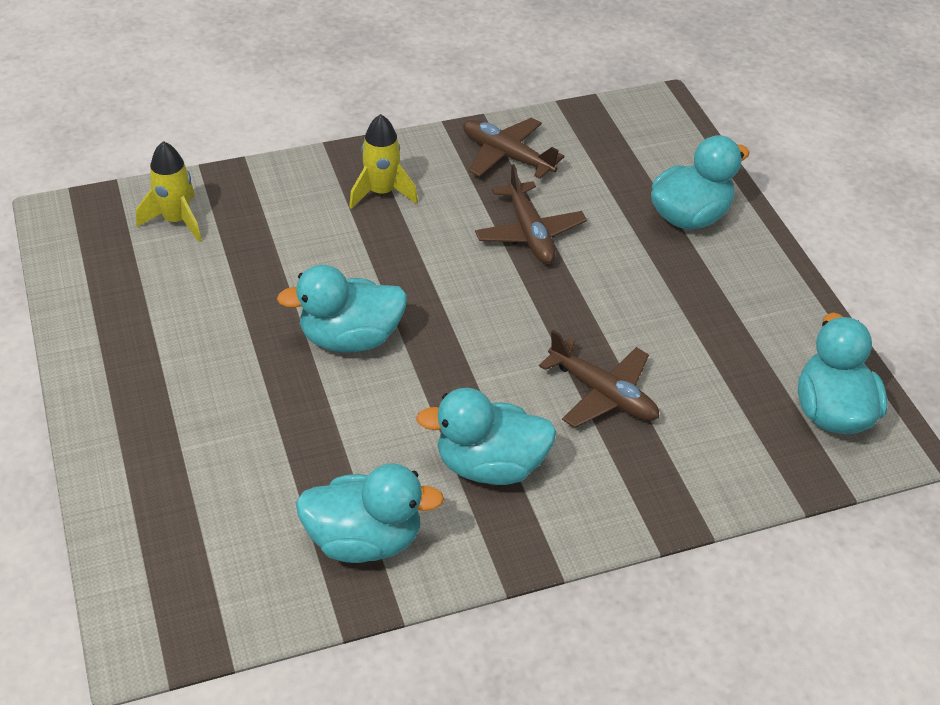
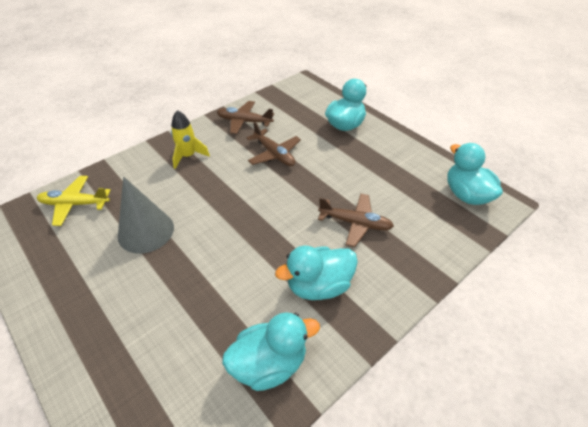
camera: 20 degrees left, 0 degrees up
(176, 220) = (75, 204): yellow rocket -> yellow plane
(267, 297) = (146, 231): none -> grey cone
(350, 338) = (205, 238): turquoise duck -> none

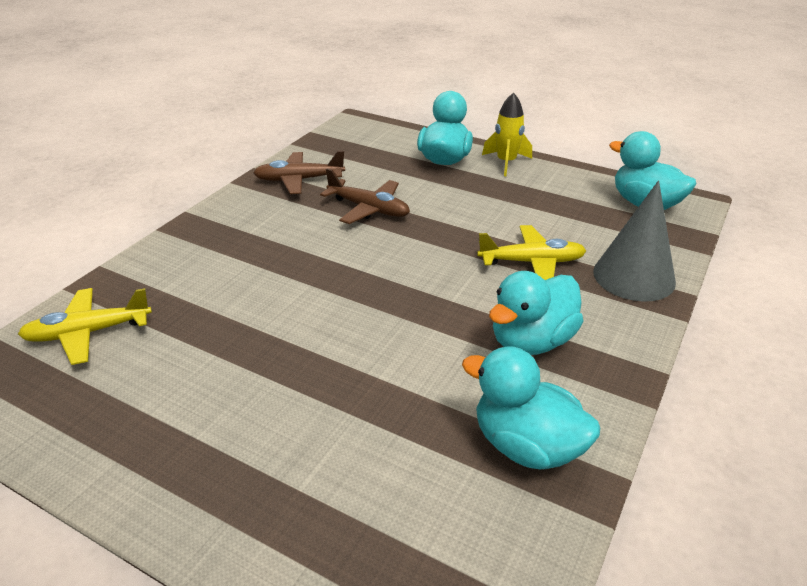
camera: 20 degrees left, 10 degrees down
(146, 231) = (234, 339): grey cone -> grey cone (634, 276)
(188, 156) = (240, 235): yellow rocket -> yellow rocket (506, 162)
(269, 364) = (526, 446): turquoise duck -> turquoise duck turned 105 degrees counterclockwise
(355, 223) = (532, 262): brown plane -> yellow plane

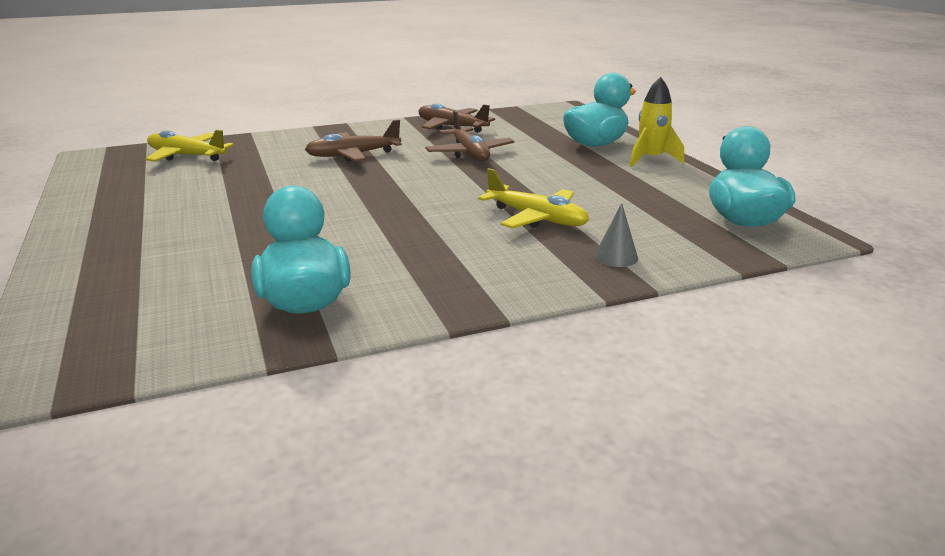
camera: 40 degrees right, 10 degrees down
(270, 254) = (353, 155): none -> brown plane
(531, 341) = (434, 256): turquoise duck -> none
(634, 276) = (616, 257): grey cone -> grey cone, size x0.45

